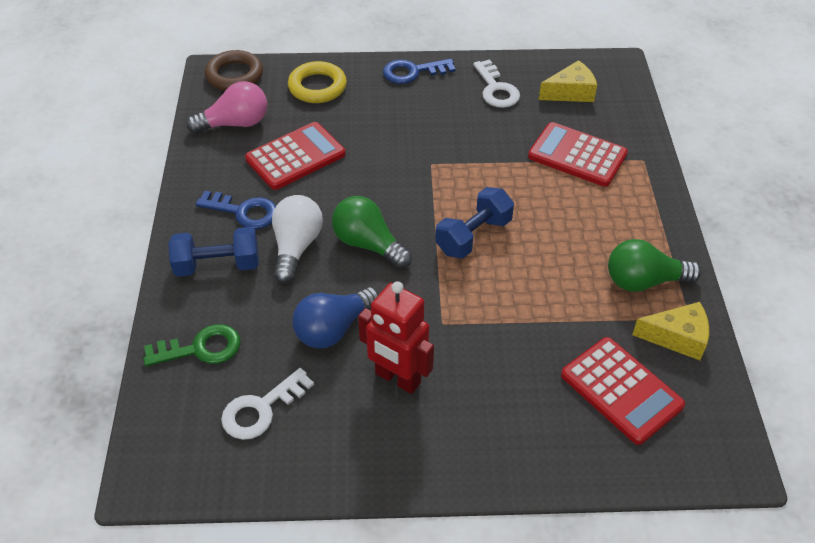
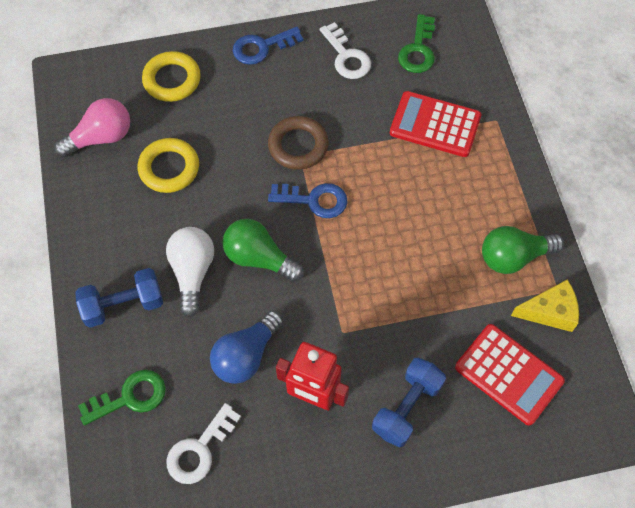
camera: 10 degrees left, 15 degrees up
(234, 75) = (86, 78): brown ring -> brown ring (298, 146)
(243, 212) = (134, 240): blue key -> blue key (314, 200)
(295, 157) = (169, 168): red calculator -> yellow ring
(473, 236) = (354, 233): blue dumbbell -> blue dumbbell (406, 407)
(570, 92) = (418, 50): yellow cheese -> green key

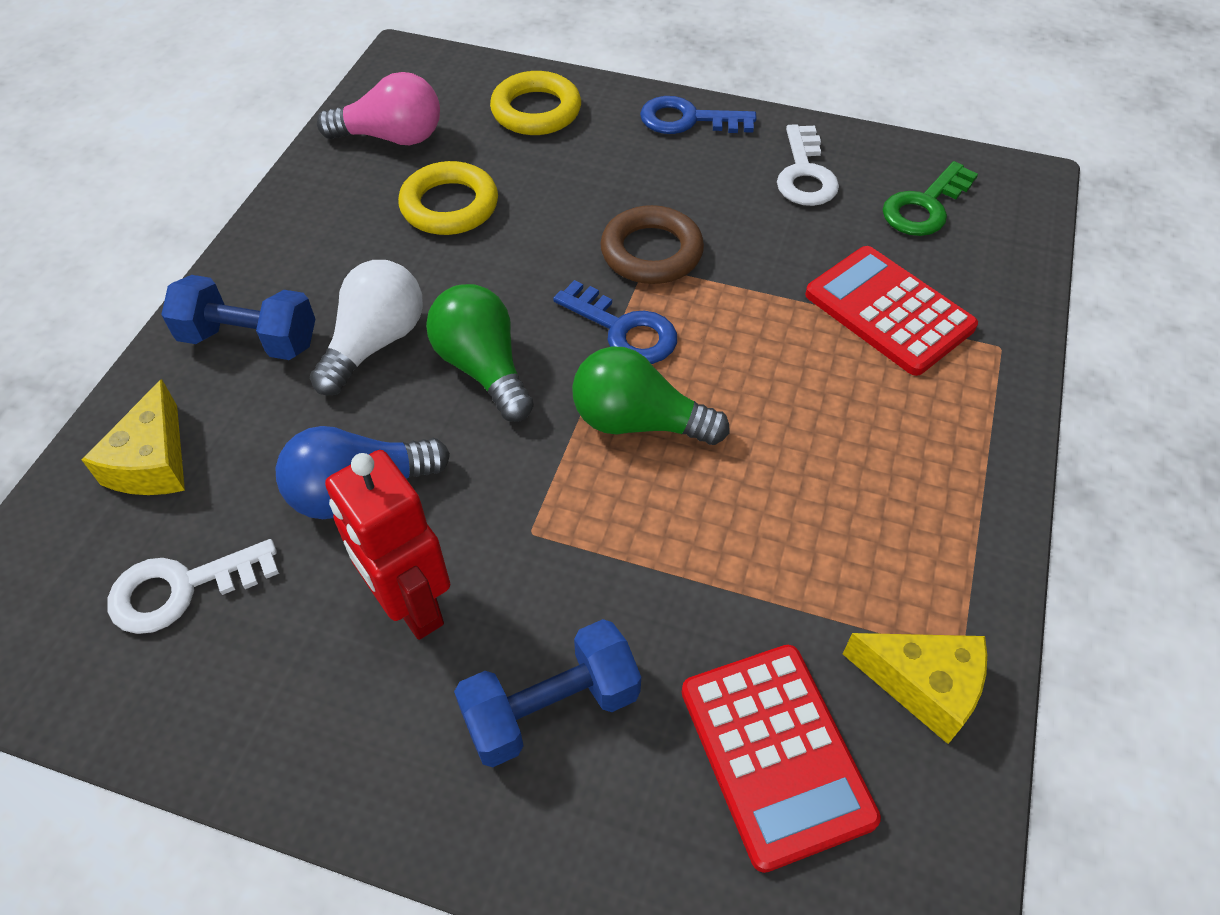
camera: 30 degrees right, 10 degrees down
(130, 397) = (153, 462): green key -> yellow cheese
(513, 257) = (907, 561): green light bulb -> green light bulb (638, 422)

